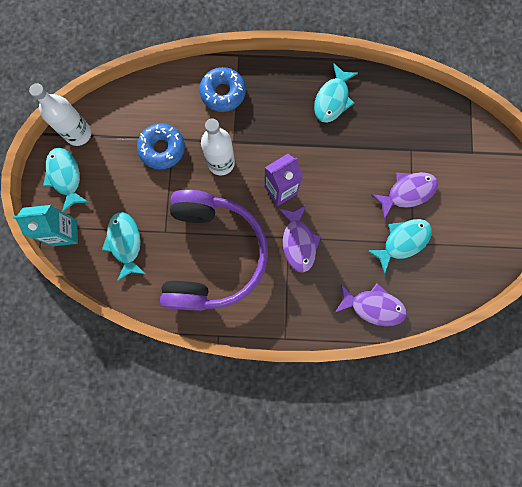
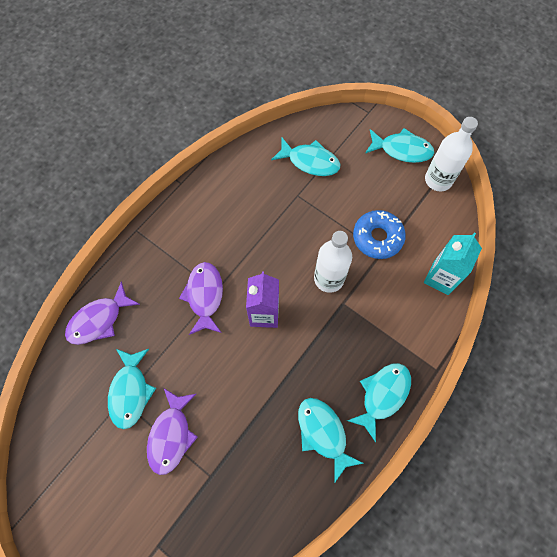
camera: 125 degrees right, 10 degrees down
(65, 233) = (351, 125): turquoise carton -> turquoise carton (440, 278)
(213, 255) = (248, 219): purple headphones -> none
(223, 93) = (402, 326): blue donut -> none
(280, 78) = (383, 395): none -> turquoise fish
(298, 242) = (205, 296): purple fish -> purple fish turned 60 degrees clockwise

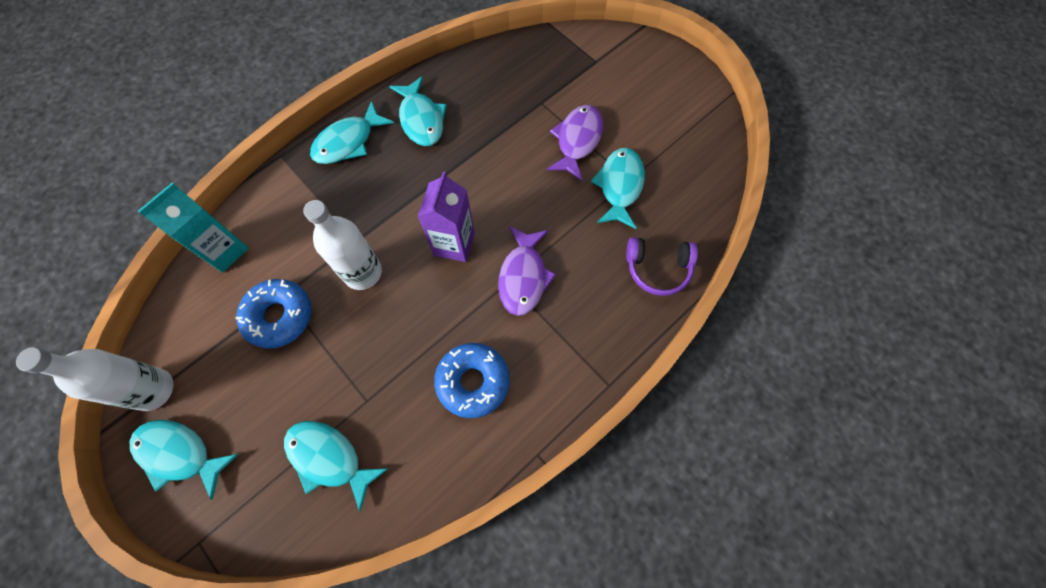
camera: 170 degrees left, 0 degrees up
(99, 320) = (658, 269): purple fish -> purple headphones
(229, 217) = (473, 382): none -> blue donut

